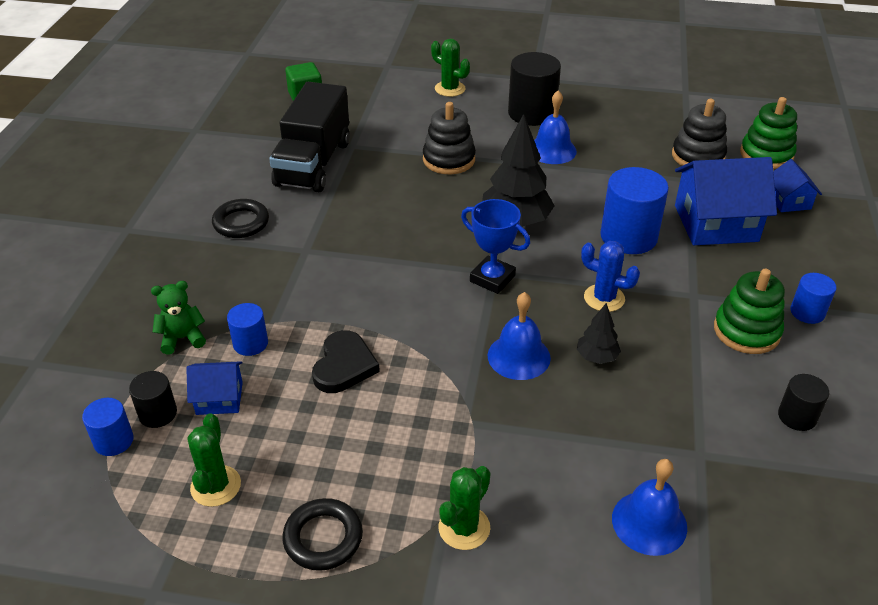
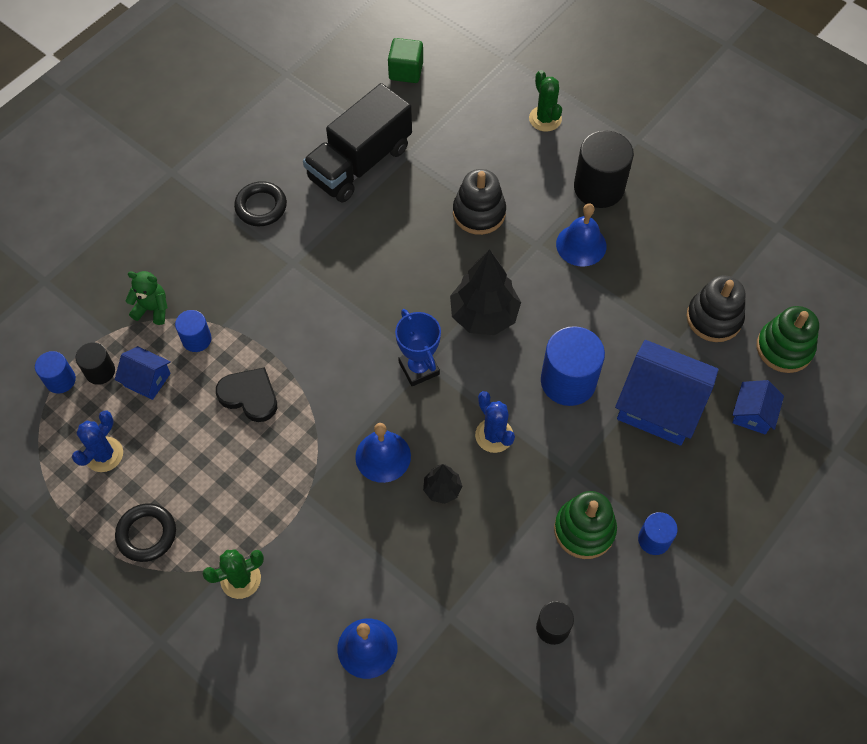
camera: 30 degrees right, 20 degrees up
(216, 486) = (104, 454): green cactus -> blue cactus
(344, 365) = (249, 396): black heart -> black heart turned 105 degrees counterclockwise

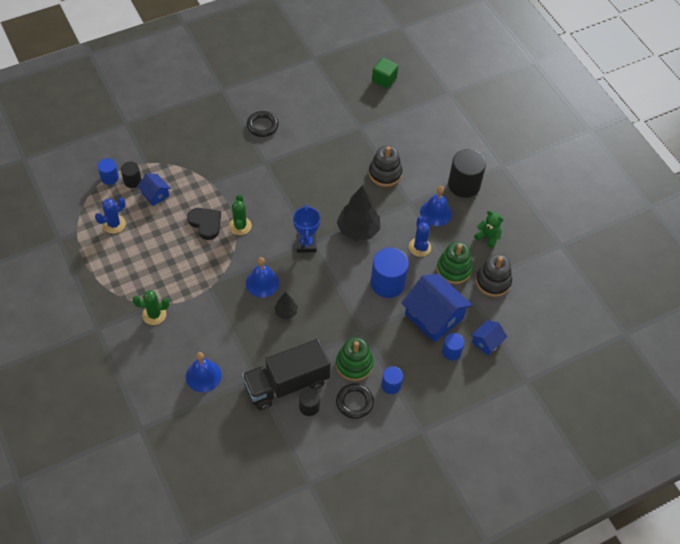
camera: 20 degrees right, 5 degrees down
(147, 534) = (116, 273): black ring -> black ring (354, 402)
(152, 309) = (176, 159): green teddy bear -> green teddy bear (488, 237)
(196, 339) = (192, 183): blue cylinder -> blue cylinder (451, 351)
(360, 163) = (330, 122): black truck -> black truck (286, 384)
(494, 435) = (329, 295): blue cactus -> blue cactus (419, 247)
(545, 119) = (452, 135): green cactus -> green cactus (240, 226)
(784, 348) = (526, 314): green stacking toy -> green stacking toy (454, 269)

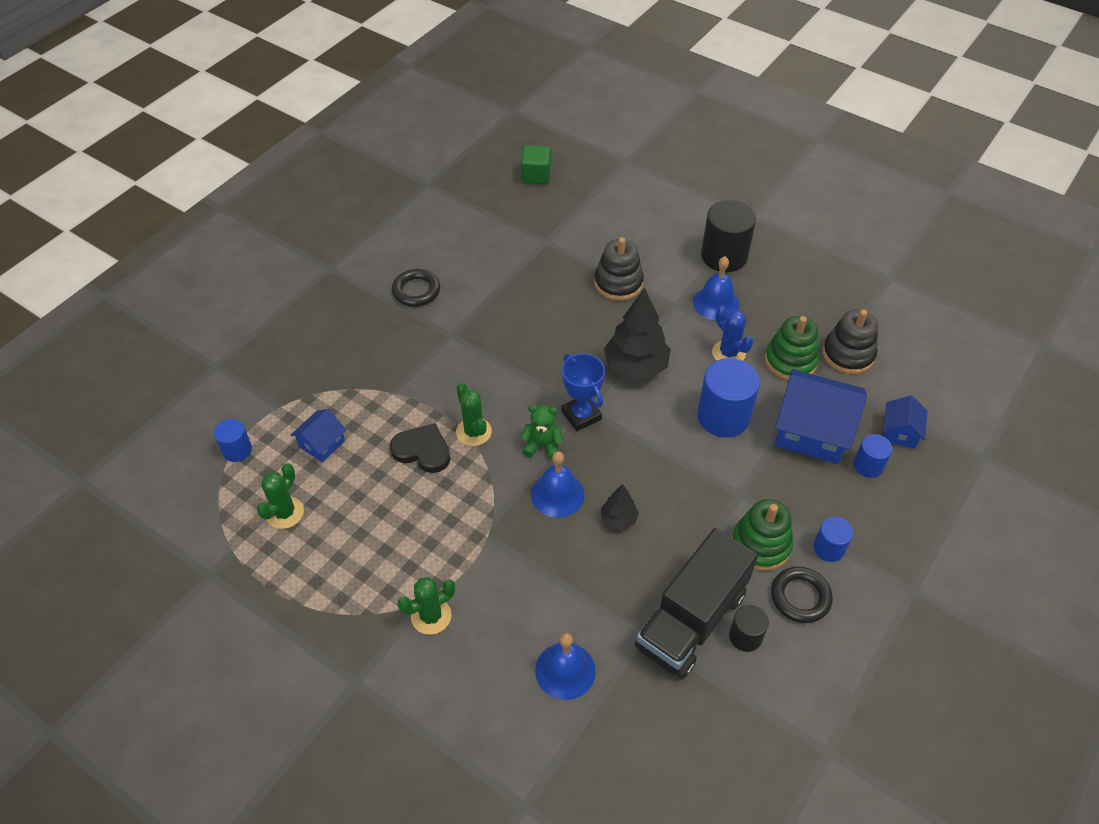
camera: 25 degrees left, 5 degrees down
(114, 224) = (285, 513): blue cactus -> green cactus
(132, 181) = (275, 439): black cylinder -> none
(155, 194) = (322, 443): blue house -> blue house turned 75 degrees counterclockwise
(488, 237) = (800, 304): green teddy bear -> green teddy bear (542, 445)

